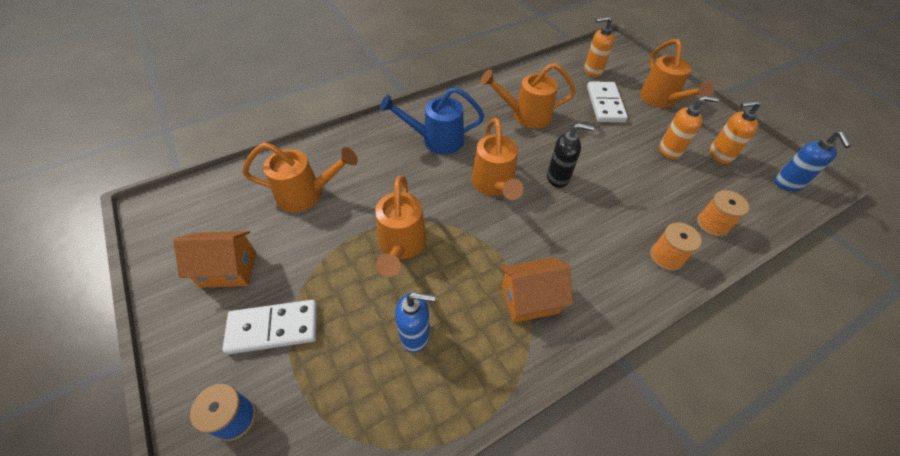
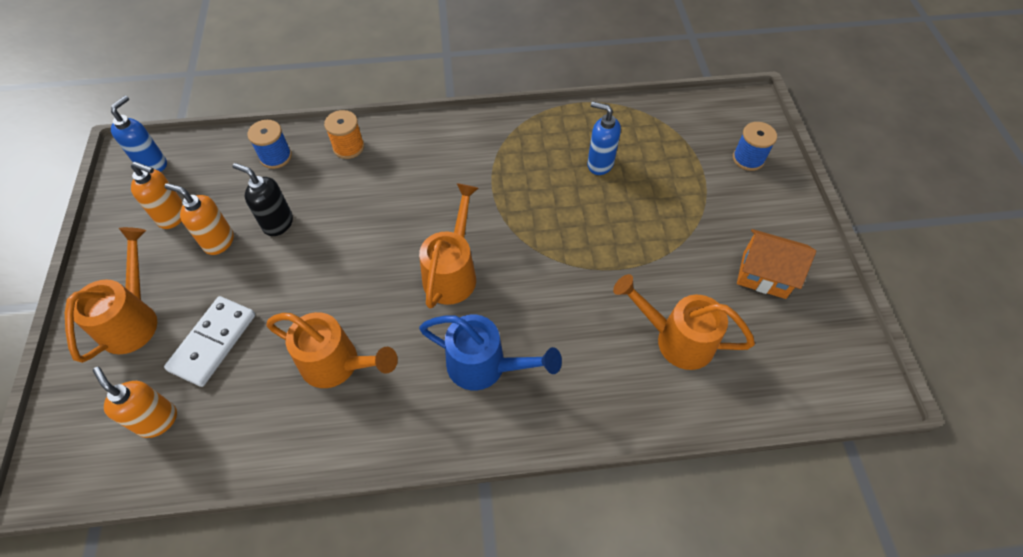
camera: 155 degrees left, 5 degrees up
(273, 328) = (719, 207): white domino -> none
(401, 245) = (585, 240): orange watering can -> none
(530, 300) = (492, 157): orange house -> none
(558, 178) = (375, 255): black soap dispenser -> black soap dispenser (278, 224)
(592, 71) = (158, 420): orange soap dispenser -> orange soap dispenser turned 150 degrees counterclockwise
(712, 224) = (276, 157): orange spool -> blue spool

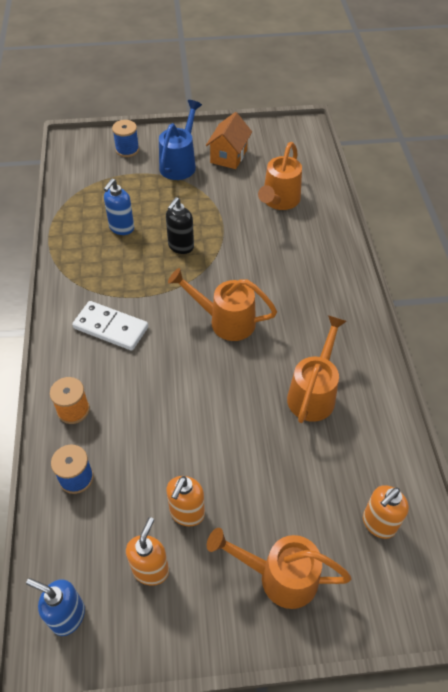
camera: 90 degrees left, 5 degrees down
(213, 342) = (300, 494): white domino -> white domino (111, 327)
(278, 224) = (167, 461): black soap dispenser -> black soap dispenser (180, 247)
(484, 366) = (307, 300): blue watering can -> blue watering can (180, 164)

